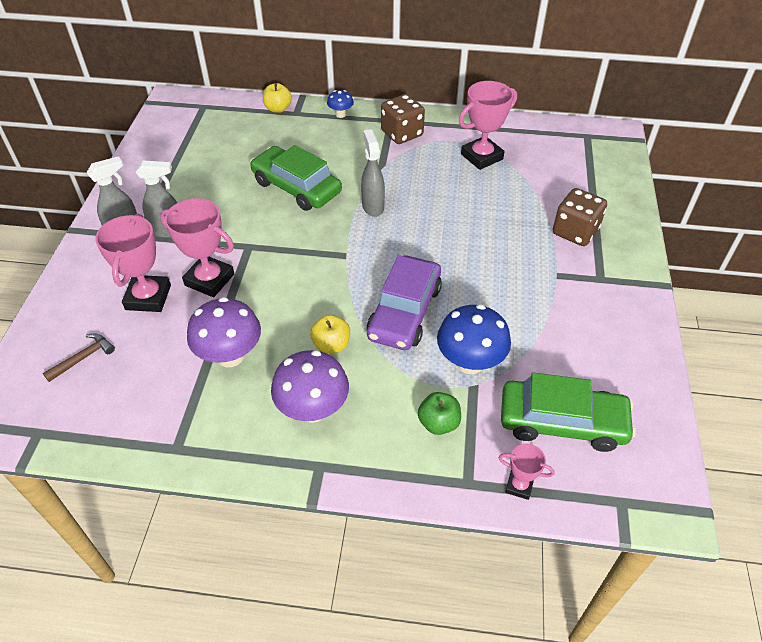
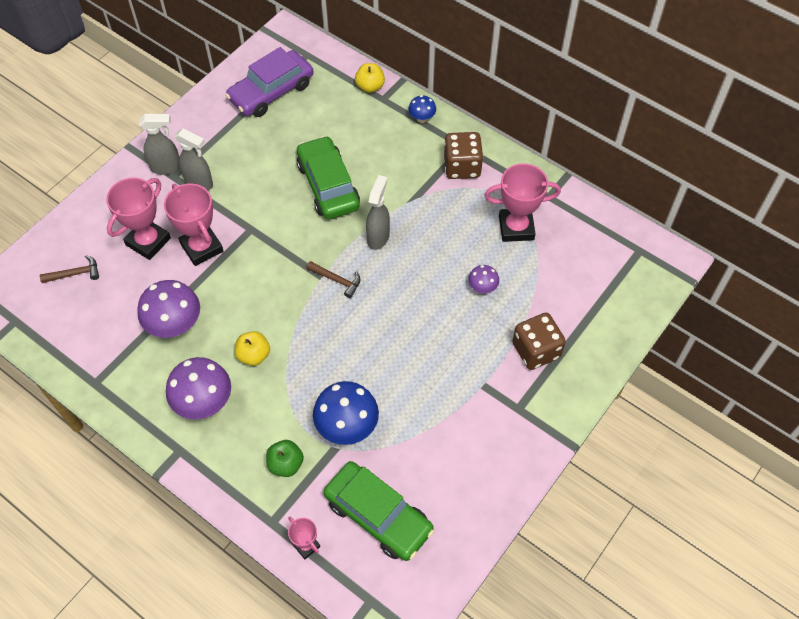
camera: 30 degrees right, 10 degrees up
(362, 252) = (337, 280): none -> brown hammer
(404, 312) = (330, 355): purple car -> purple car (271, 91)
(492, 207) = (482, 288): none -> purple mushroom

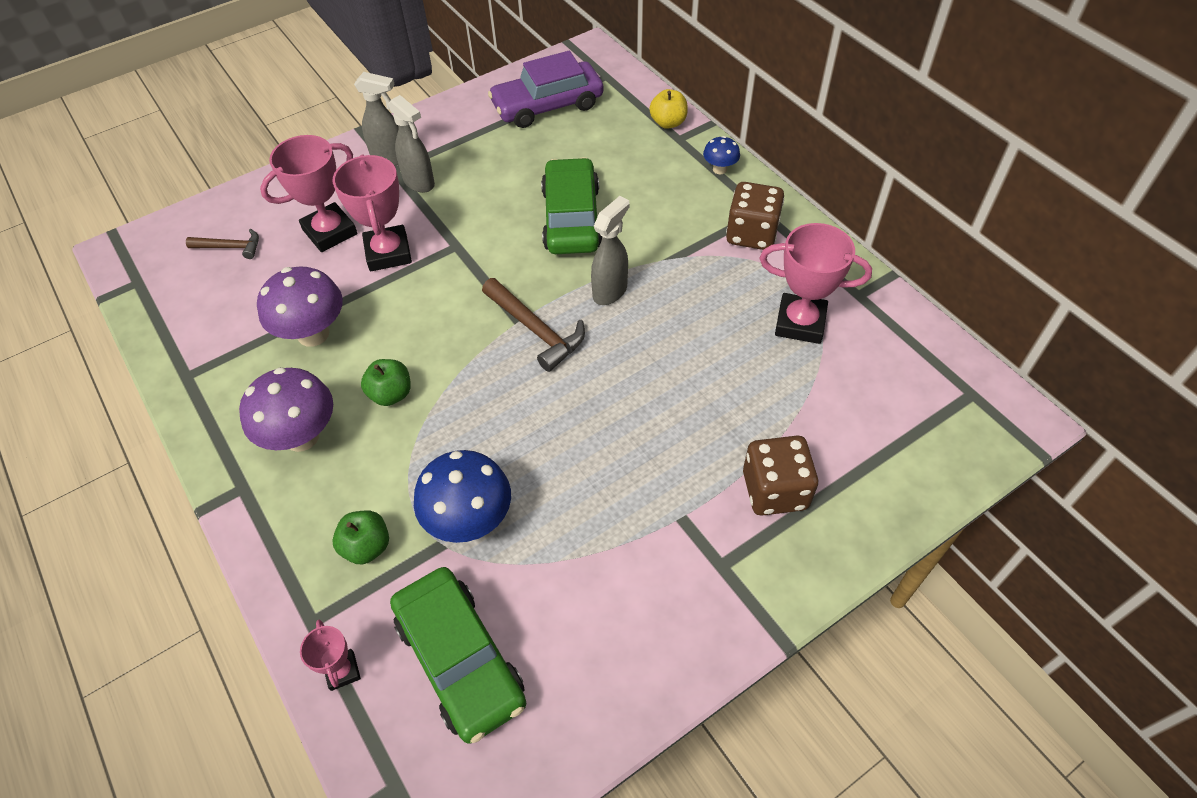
camera: 20 degrees right, 5 degrees down
(254, 355) = (391, 394): yellow apple -> green apple
(337, 280) = (535, 330): brown hammer -> brown hammer, size x1.62
(482, 288) = (726, 387): purple mushroom -> none

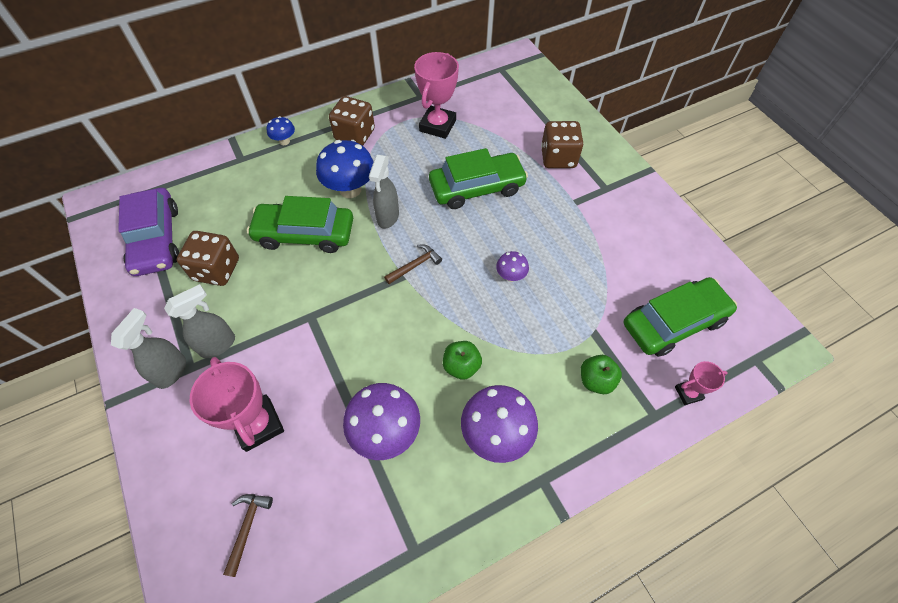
camera: 85 degrees left, 5 degrees up
(388, 253) = (302, 370): pink trophy -> none
(469, 521) = (576, 314): blue mushroom -> blue mushroom (350, 189)
(512, 159) = (216, 269): none -> brown dice
(528, 437) = (510, 276): none -> purple mushroom
(535, 330) = (415, 265): brown hammer -> brown hammer, size x0.62
(610, 291) = (388, 217): grey spray bottle -> grey spray bottle turned 120 degrees counterclockwise
(668, 123) = (219, 163): yellow apple -> none
(683, 384) = (477, 188): none -> green car

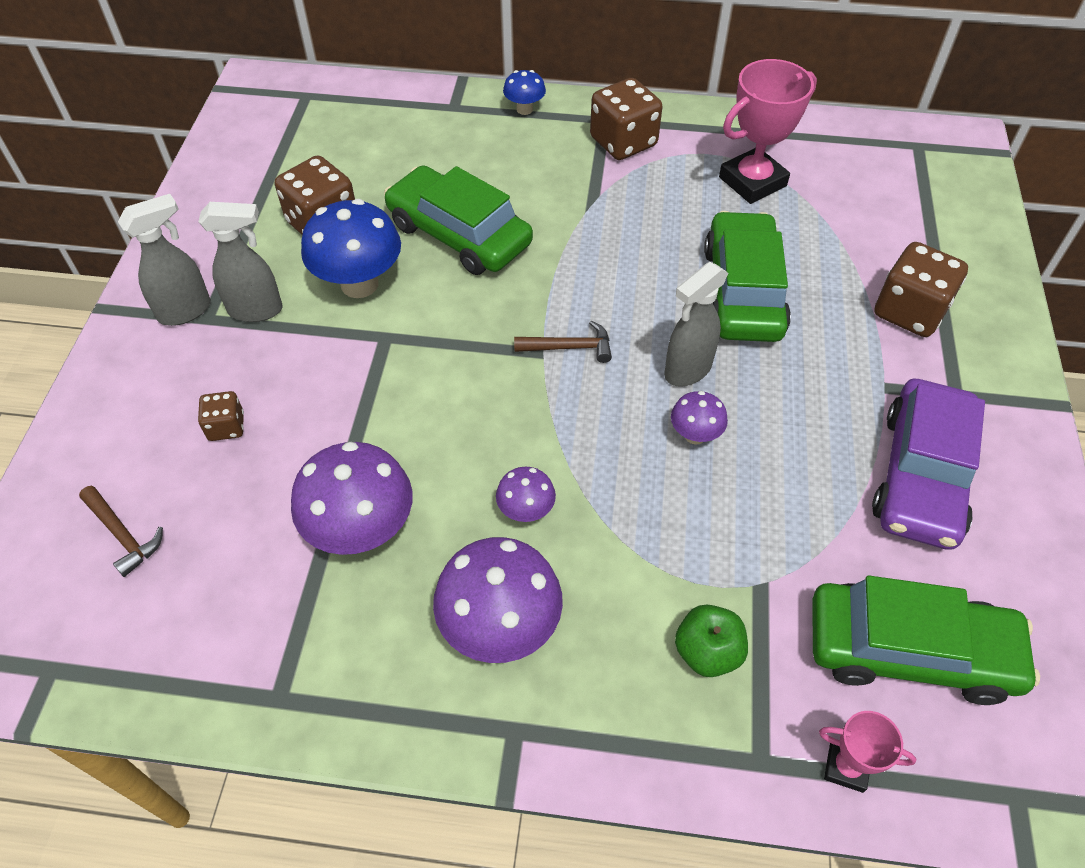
camera: 35 degrees right, 5 degrees down
(156, 239) = (285, 155): purple car -> purple car (921, 475)
(247, 528) = (122, 535): brown hammer -> brown hammer turned 90 degrees clockwise
(258, 424) = (226, 427): pink trophy -> brown dice
(350, 189) = (561, 208): blue mushroom -> blue mushroom (359, 284)
(388, 217) = (582, 267): grey spray bottle -> grey spray bottle (687, 370)
(461, 366) = (526, 511): green apple -> purple mushroom
(477, 188) = (743, 291): green car -> green car turned 105 degrees counterclockwise

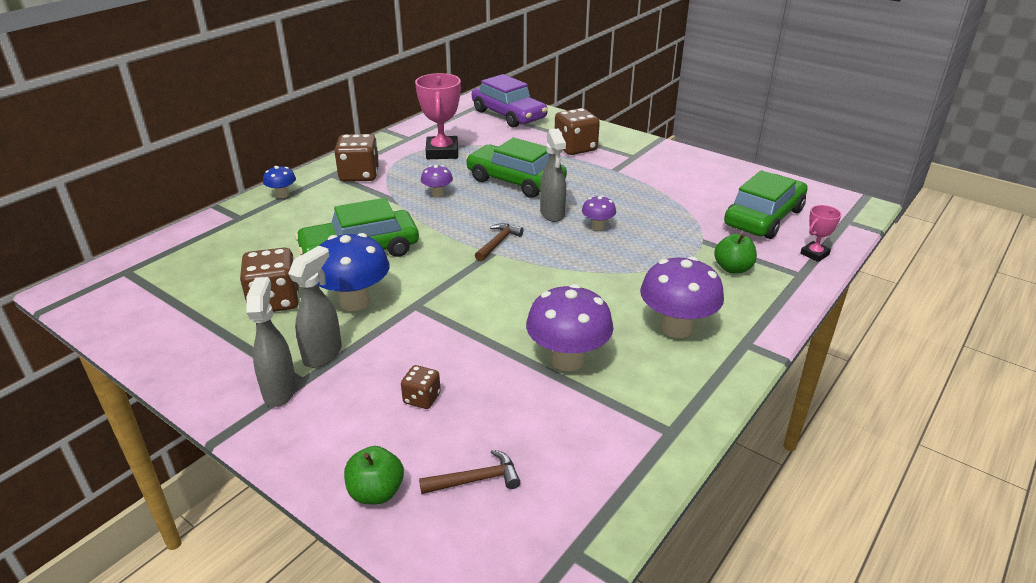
camera: 60 degrees left, 20 degrees down
(76, 462) = (376, 492): none -> green apple
(526, 511) = (603, 294): purple mushroom -> purple mushroom (437, 194)
(921, 475) = (672, 180): purple car -> purple car (508, 115)

